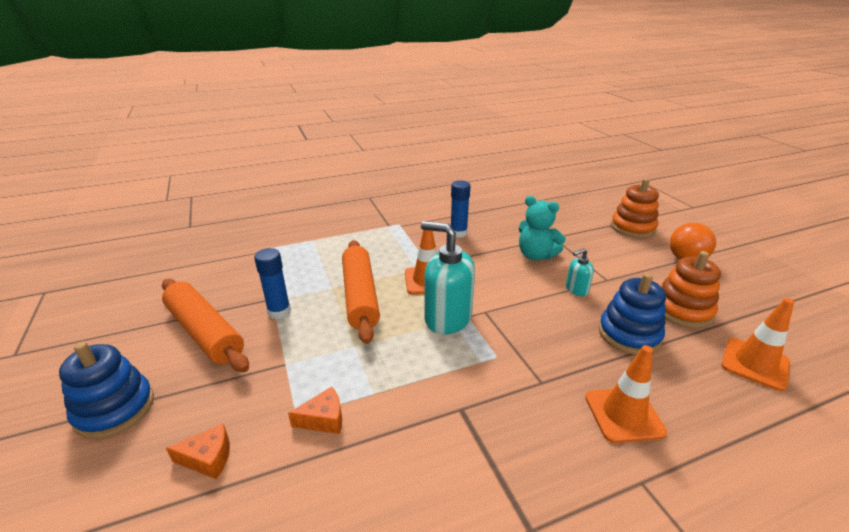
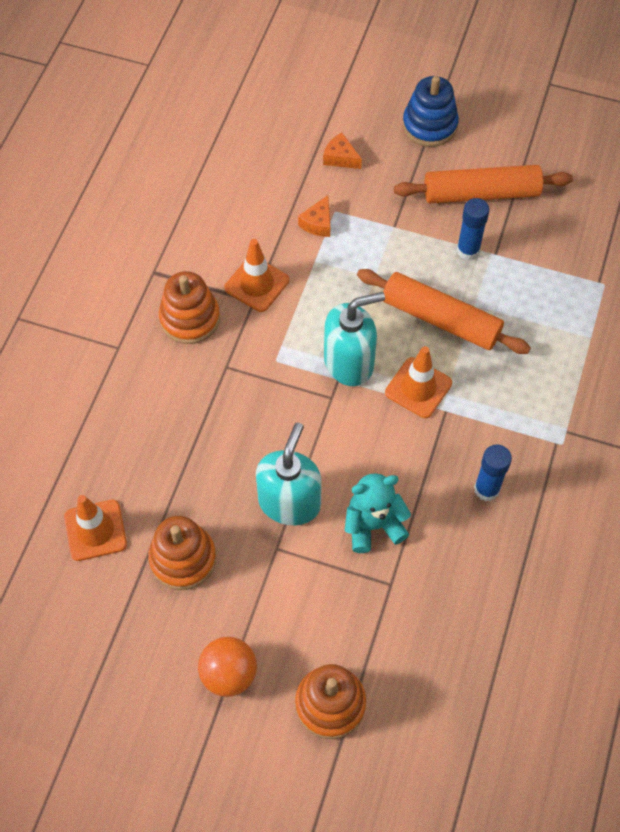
camera: 130 degrees right, 30 degrees up
(208, 458) = (340, 158): orange cheese -> orange cheese turned 90 degrees clockwise
(537, 444) = (190, 318): none -> orange stacking toy
(576, 289) = (289, 502): turquoise soap dispenser -> turquoise soap dispenser, size x2.01
(623, 414) = (157, 387): orange traffic cone -> orange traffic cone (257, 284)
(629, 334) = (204, 477): blue stacking toy -> none

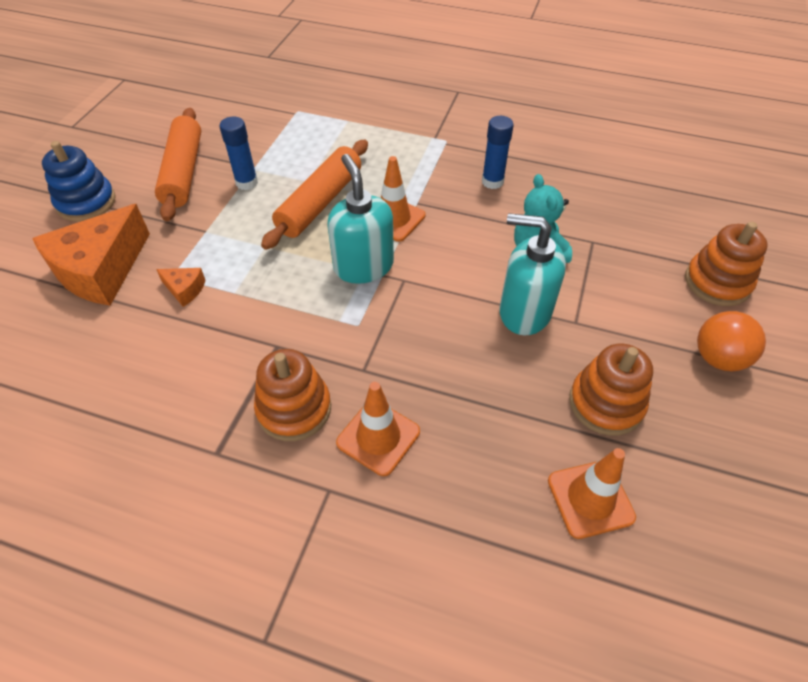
camera: 90 degrees left, 10 degrees down
(257, 284) = (255, 343): orange traffic cone -> orange traffic cone (378, 437)
(340, 158) = (101, 270): orange cheese -> orange cheese, size x2.32

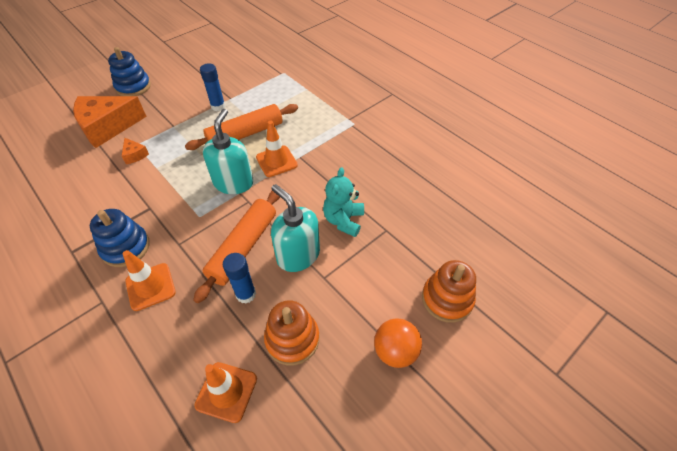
camera: 30 degrees right, 0 degrees up
(183, 172) = (192, 87): orange rolling pin -> orange rolling pin (243, 247)
(294, 409) = (126, 247): orange stacking toy -> blue stacking toy
(492, 182) = (358, 162): blue glue stick -> blue glue stick (246, 294)

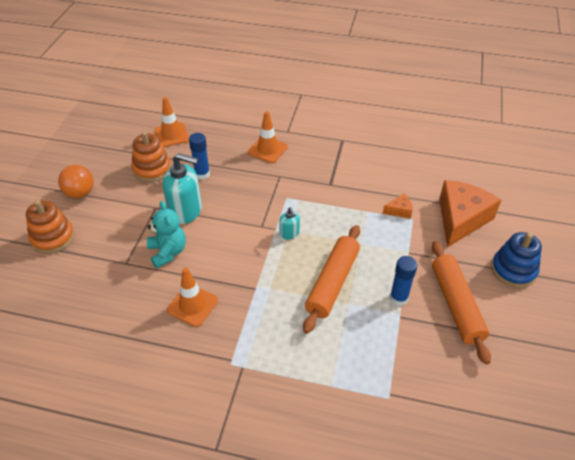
camera: 145 degrees right, 5 degrees down
(126, 247) = (311, 157): blue stacking toy -> none
(135, 155) = (399, 211): orange cheese -> orange cheese turned 150 degrees clockwise
(234, 182) = (289, 233): turquoise soap dispenser -> turquoise soap dispenser, size x0.50
(243, 247) = (231, 196): orange rolling pin -> orange rolling pin (456, 305)
(276, 161) = (273, 272): orange traffic cone -> orange traffic cone (192, 305)

